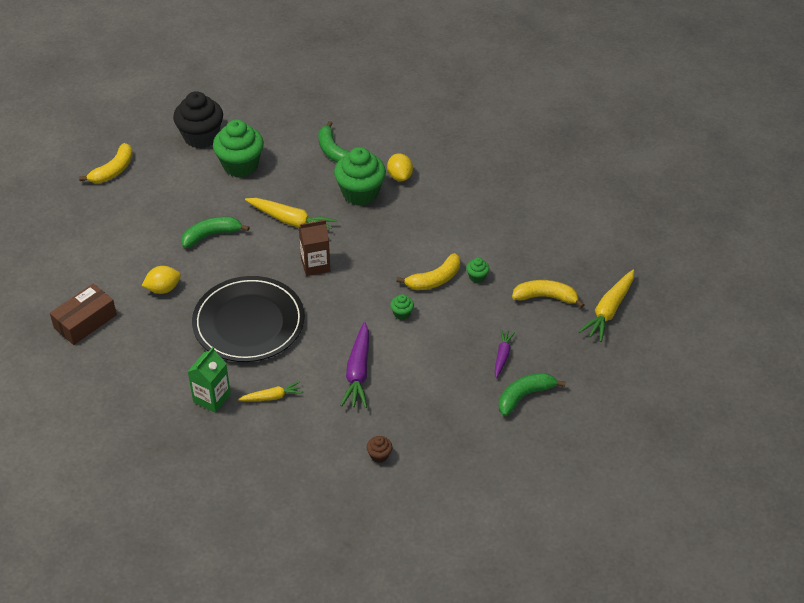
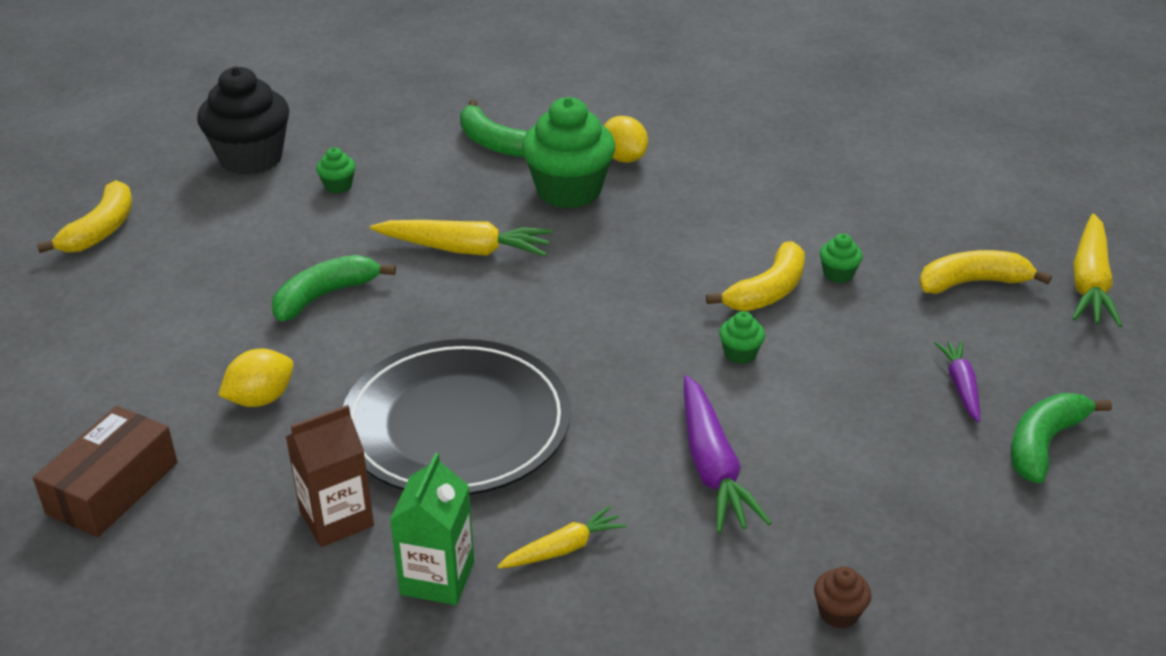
camera: 15 degrees left, 10 degrees down
(240, 165) = (338, 186): green cupcake -> green cupcake, size x0.43
(315, 265) = (542, 307): brown carton -> brown carton (336, 518)

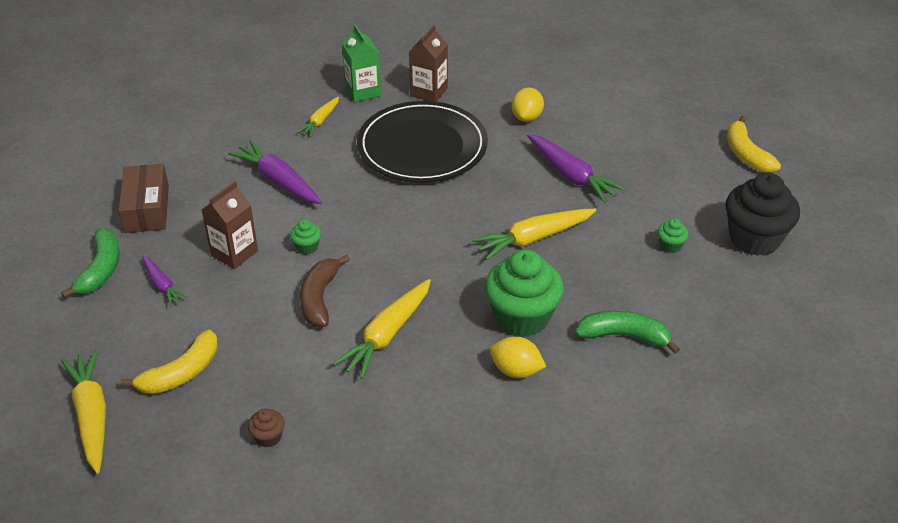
camera: 145 degrees right, 5 degrees up
(112, 488) = (534, 64): brown box -> brown box (147, 209)
(325, 296) = (571, 175): green banana -> purple carrot
(721, 230) = (387, 335): none -> yellow carrot
(768, 291) = (319, 298): yellow banana -> brown banana
(838, 274) = (281, 335): green cupcake -> none
(838, 613) = (180, 147): brown cupcake -> brown cupcake (268, 437)
(842, 387) = (234, 253): none -> brown carton

